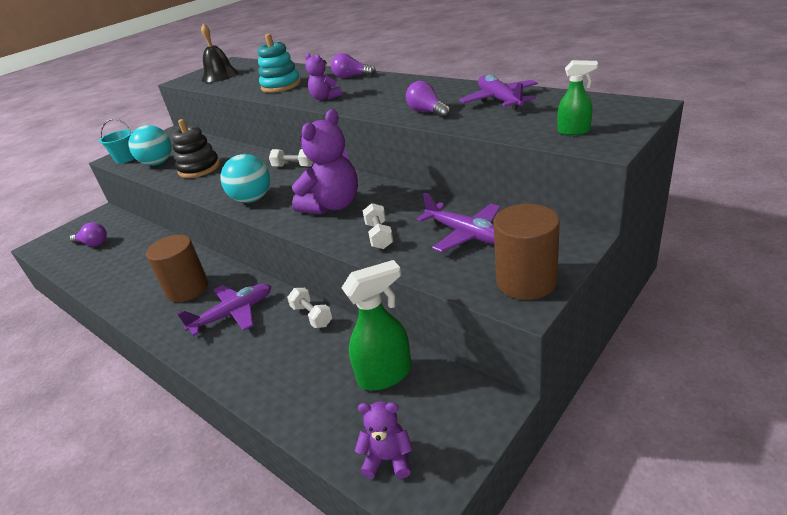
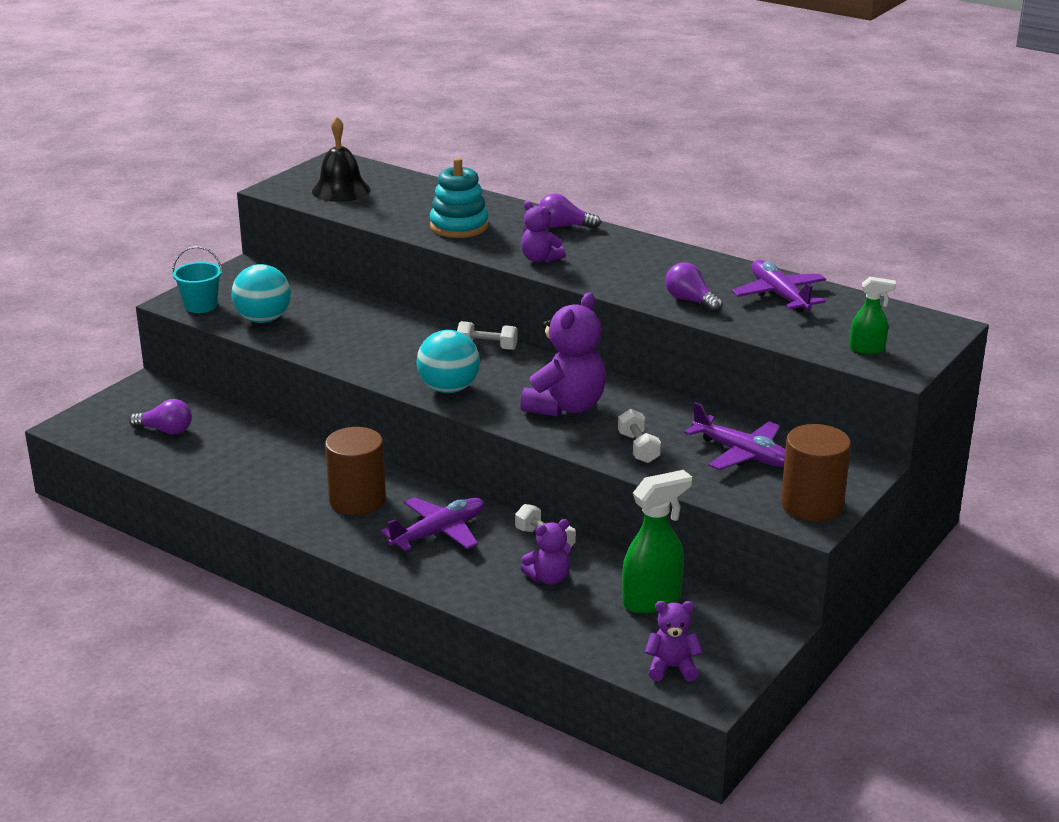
camera: 10 degrees left, 5 degrees down
(199, 168) = (339, 335): black stacking toy -> none
(303, 354) = (549, 578): none -> purple teddy bear

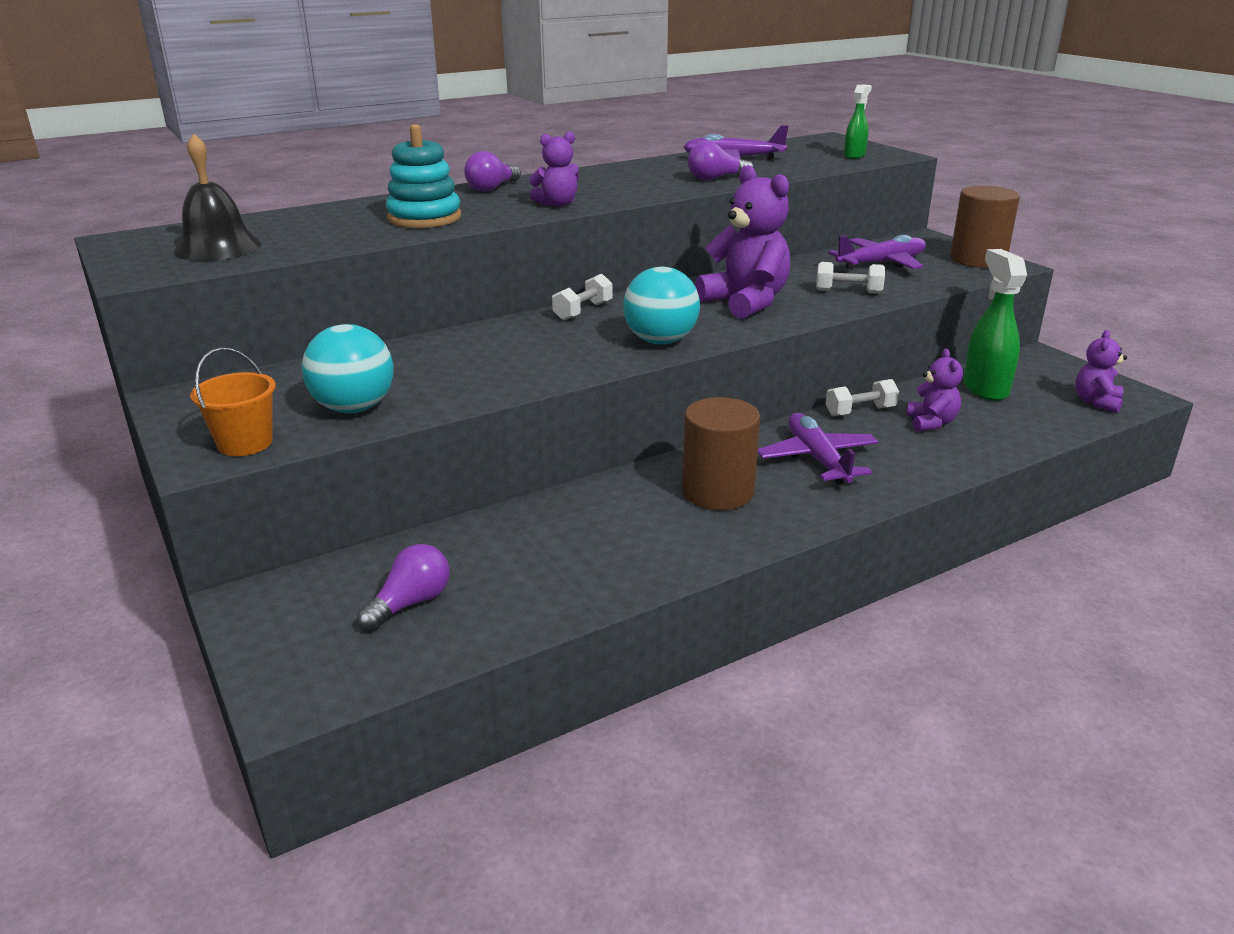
camera: 65 degrees left, 0 degrees up
(200, 306) = (245, 443): turquoise bucket -> orange bucket

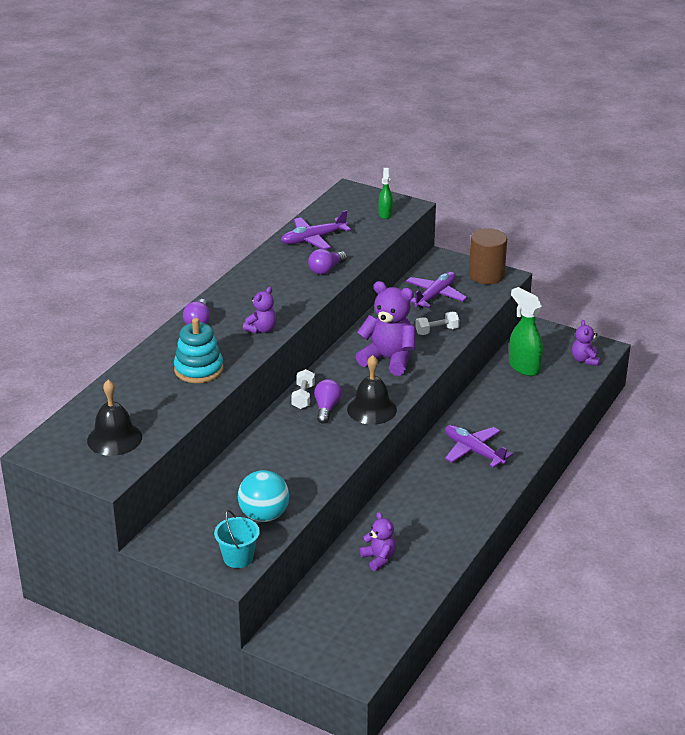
camera: 30 degrees left, 5 degrees up
(245, 443) = (238, 558): orange bucket -> turquoise bucket
(411, 603) = (356, 610): purple light bulb -> purple light bulb (326, 408)
(660, 341) = (371, 409): turquoise ball -> black bell
(718, 492) = (441, 491): brown cylinder -> none
(860, 411) = (471, 408): white dumbbell -> none
(931, 423) = (512, 404): purple teddy bear -> purple teddy bear (379, 558)

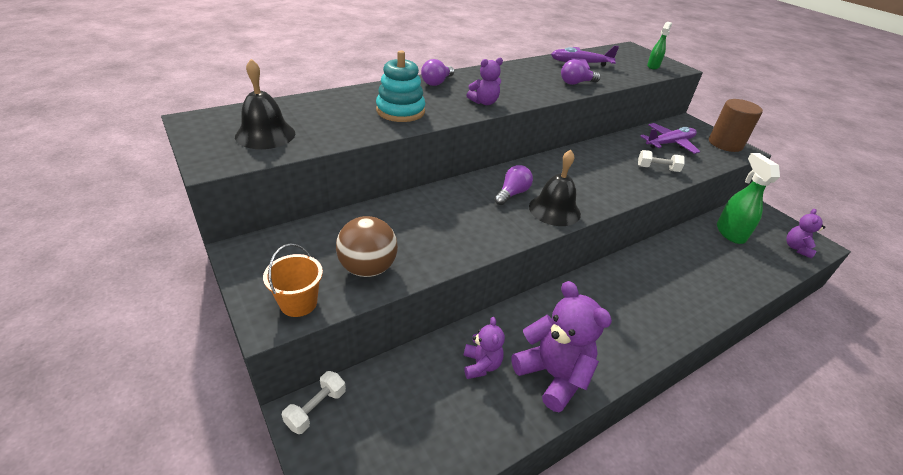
camera: 25 degrees right, 5 degrees up
(238, 558) = (298, 303): turquoise bucket -> orange bucket
(264, 515) = (368, 268): turquoise ball -> brown ball
(303, 397) = (498, 177): white dumbbell -> white dumbbell (316, 409)
(388, 359) = (598, 175): purple teddy bear -> purple teddy bear (553, 375)
(473, 451) = (645, 290): purple plane -> none

